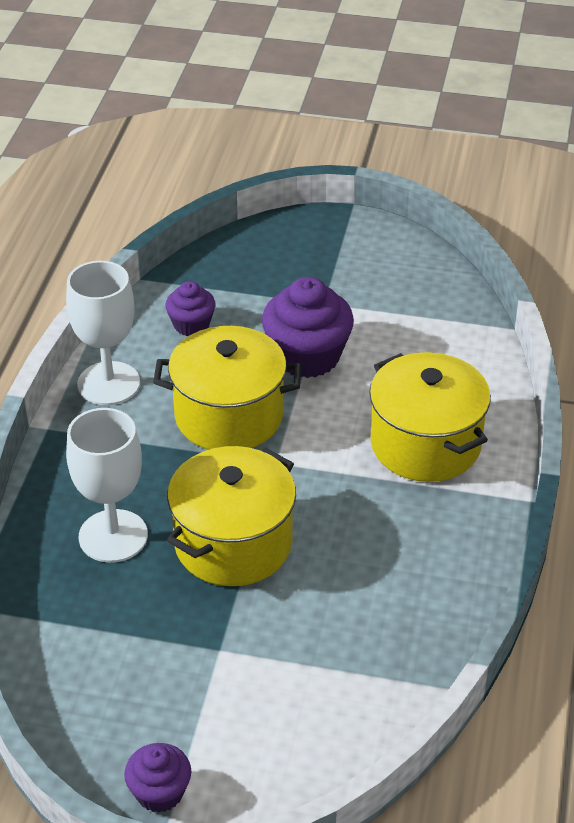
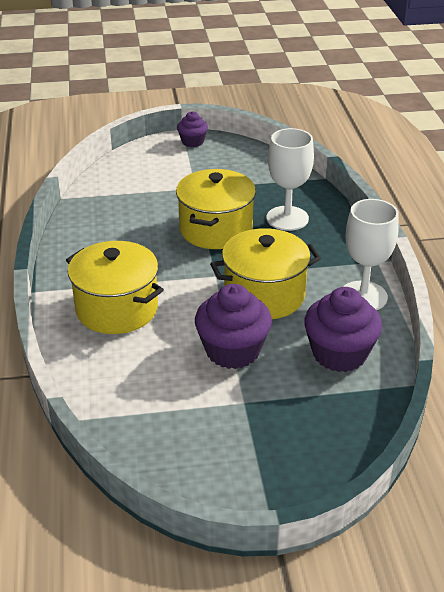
camera: 160 degrees right, 5 degrees down
(191, 325) = (339, 354): purple cupcake -> purple cupcake, size x1.78

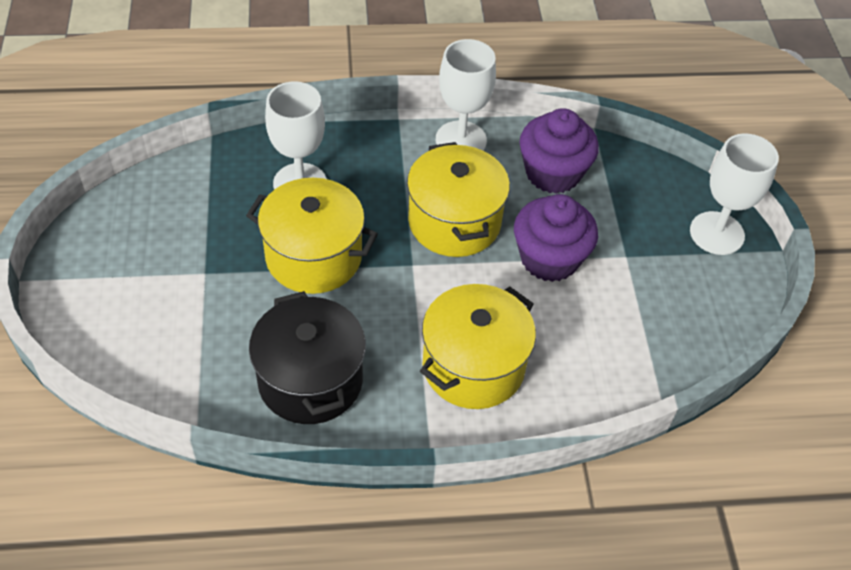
camera: 90 degrees left, 15 degrees up
(106, 236) = (310, 380): none -> black pot
(192, 142) = (69, 268): purple cupcake -> none
(287, 475) = (717, 233): none -> white goblet

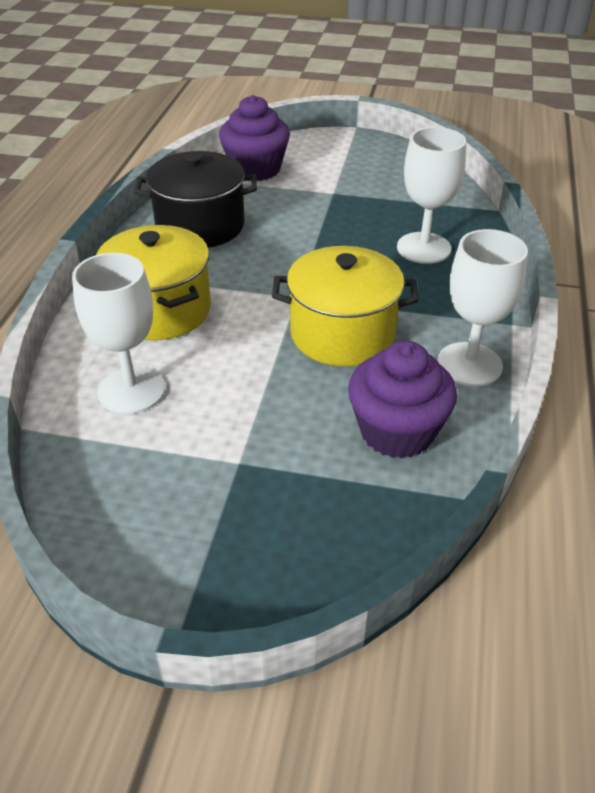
camera: 110 degrees right, 10 degrees down
(313, 257) = (329, 244): yellow pot -> none
(549, 258) = (263, 393): purple cupcake -> purple cupcake (255, 169)
(717, 233) = (236, 577): white goblet -> white goblet (131, 390)

